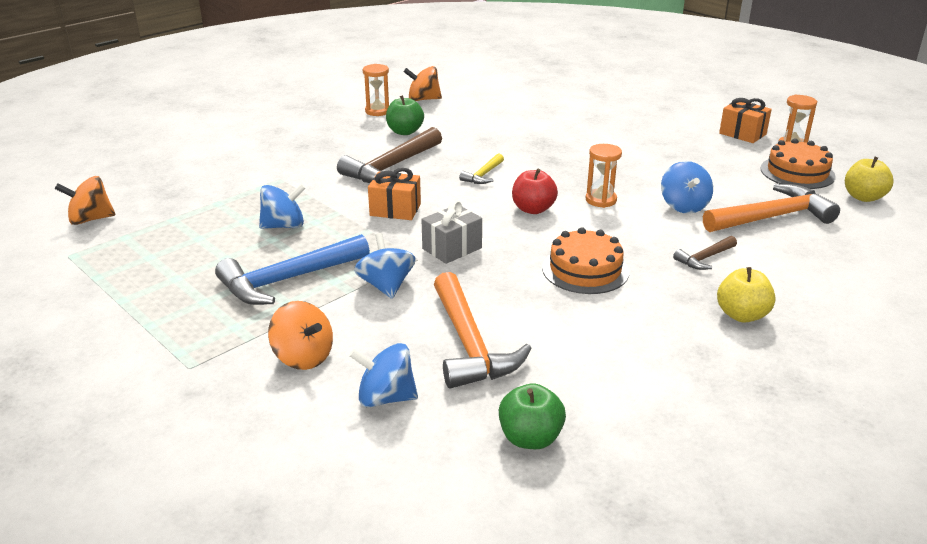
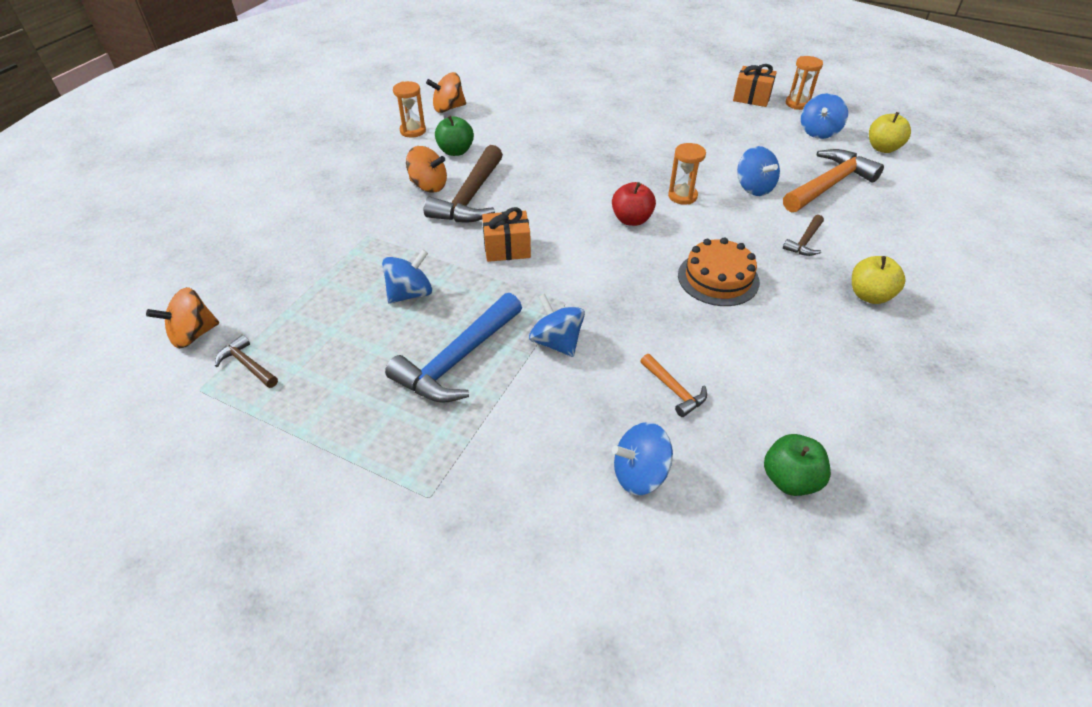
camera: 20 degrees left, 15 degrees up
(116, 247) = (247, 365): none -> brown hammer
(303, 357) = (533, 449): orange spinning top -> orange spinning top (428, 186)
(452, 248) = (588, 282): grey gift -> none
(469, 344) = (674, 390): orange hammer -> orange hammer, size x0.50
(483, 175) = (562, 189): yellow hammer -> none
(797, 172) = (818, 132): orange cake -> blue spinning top

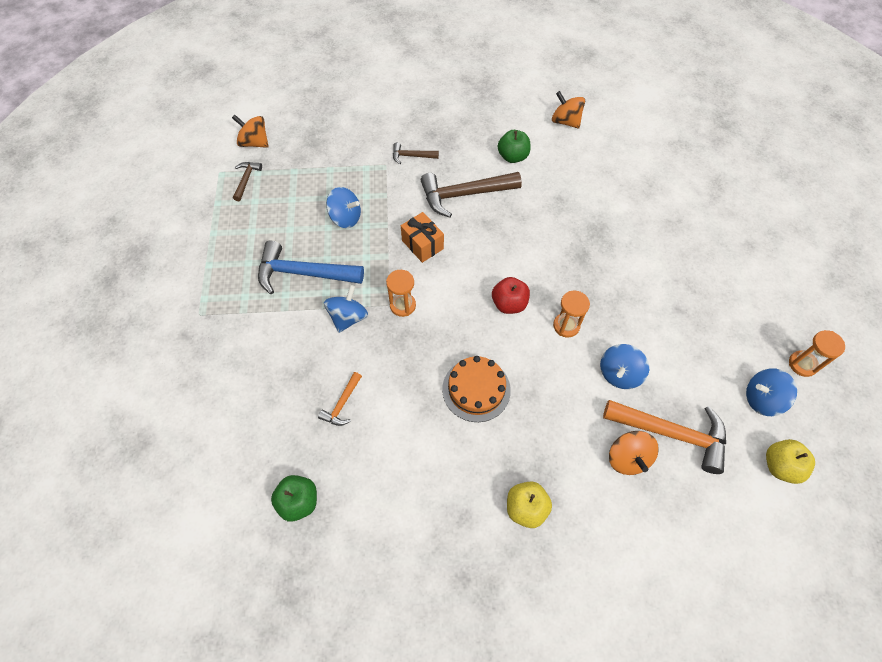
camera: 60 degrees right, 15 degrees up
(413, 131) = (518, 119): orange hourglass -> orange hourglass (402, 305)
(428, 186) = (460, 165): orange spinning top -> orange spinning top (627, 458)
(640, 474) = (262, 412): blue spinning top -> none
(751, 98) = (777, 321): orange gift -> none
(805, 242) = (567, 438): brown hammer -> brown hammer (411, 156)

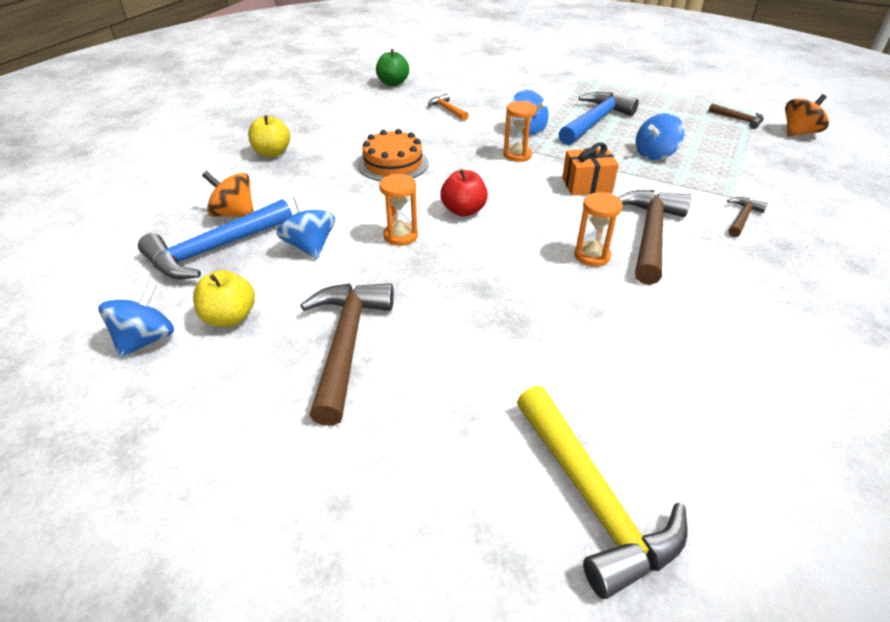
camera: 120 degrees right, 20 degrees down
(512, 157) = (709, 301): green apple -> none
(565, 121) = (785, 401): orange spinning top -> none
(671, 168) = (592, 499): none -> yellow hammer
(671, 433) = (214, 250): orange hammer -> blue hammer
(676, 296) = (346, 344): none -> brown hammer
(780, 466) = (81, 306): yellow apple -> yellow apple (230, 317)
(802, 364) = (119, 414): orange hourglass -> orange hourglass (592, 256)

